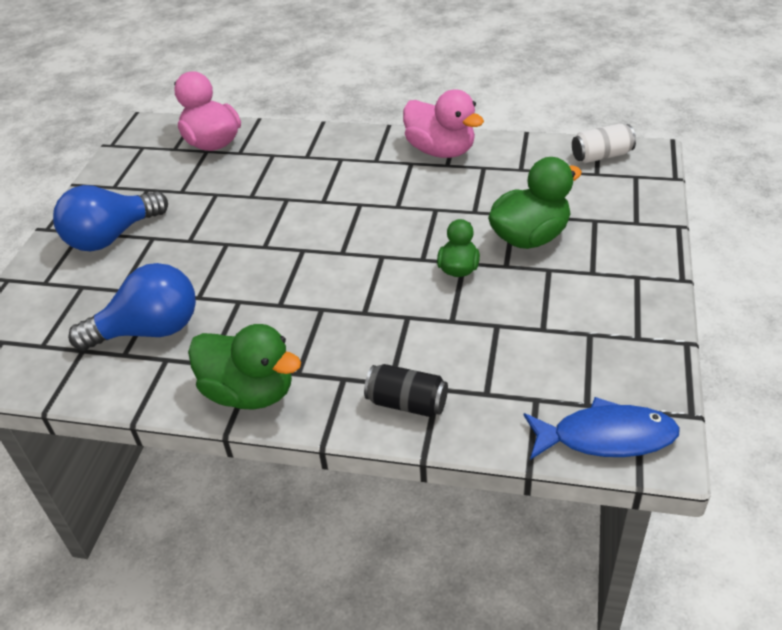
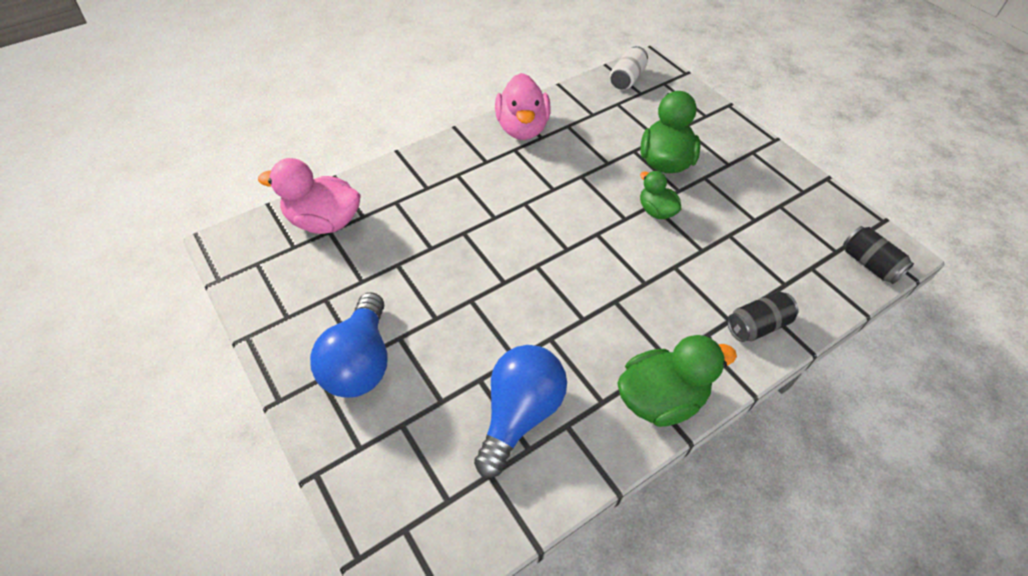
camera: 50 degrees left, 10 degrees up
(441, 151) = (522, 128): pink duck -> pink duck turned 90 degrees clockwise
(606, 437) = (869, 264): blue fish -> black can

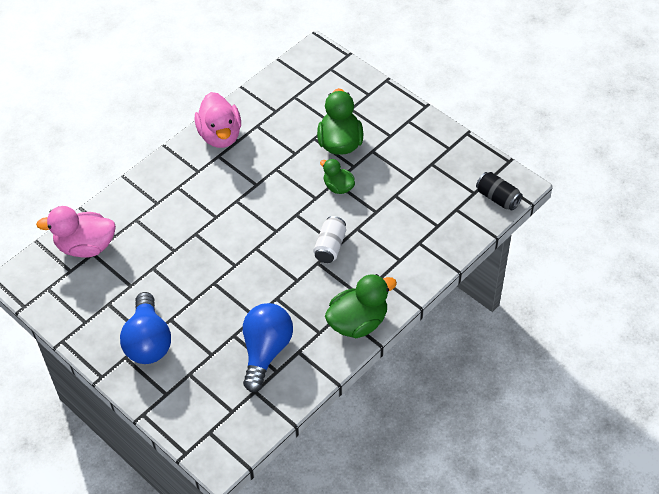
camera: 10 degrees left, 0 degrees up
(627, 78) = (298, 70): white can -> white can (330, 246)
(757, 325) = (419, 260): black can -> none

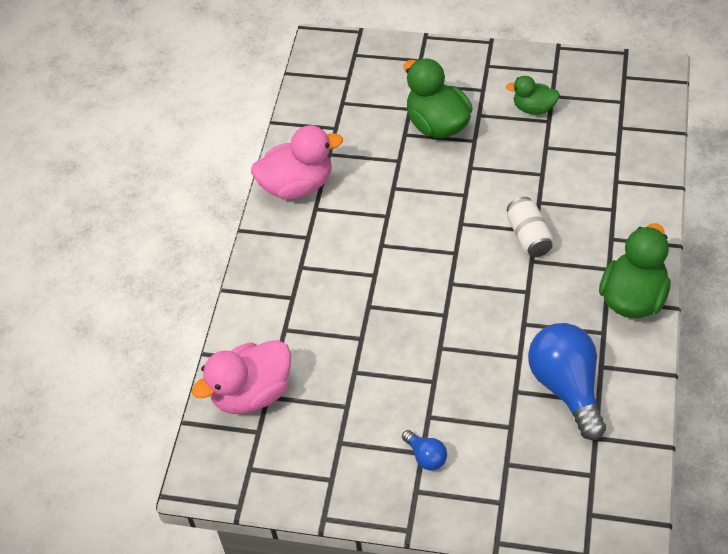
camera: 30 degrees left, 0 degrees up
(148, 341) = (426, 456): blue light bulb -> blue light bulb, size x0.46
(220, 135) = (297, 185): pink duck -> pink duck turned 60 degrees counterclockwise
(338, 187) = (478, 170): green duck -> green duck (533, 108)
(497, 198) = (650, 94): black can -> none

